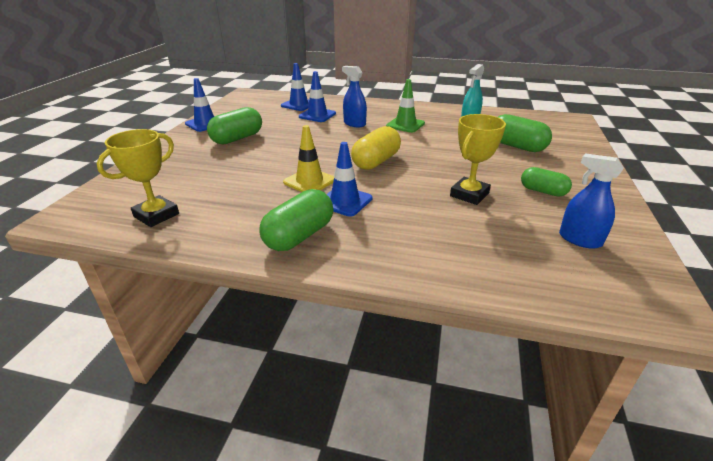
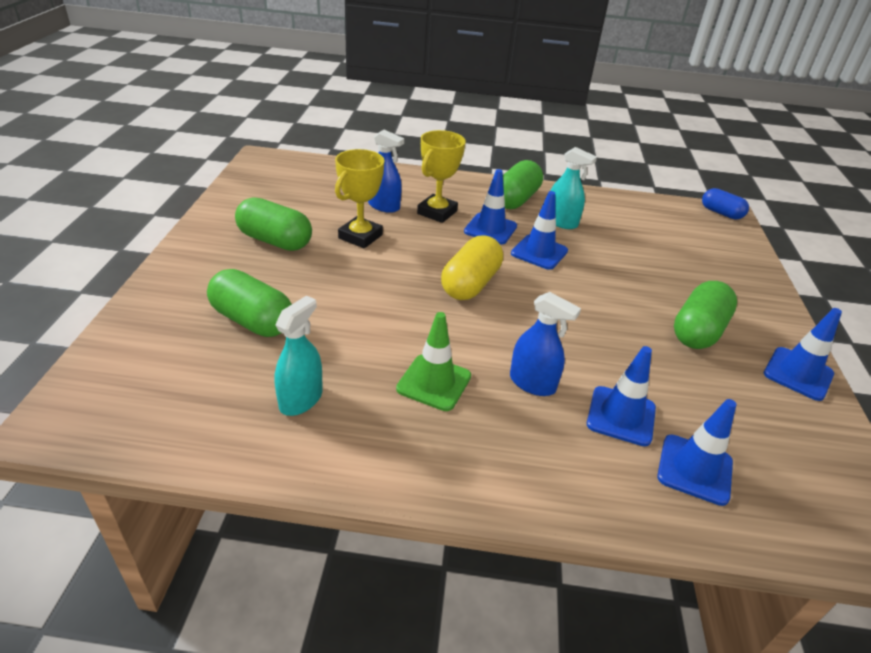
camera: 170 degrees right, 5 degrees up
(67, 219) = (721, 213): none -> blue capsule
(156, 215) = (652, 216): yellow trophy -> yellow trophy (437, 212)
(267, 208) = (561, 222): none -> turquoise spray bottle
(309, 181) = (539, 252): yellow traffic cone -> blue traffic cone
(543, 191) = (275, 241): green capsule -> green capsule, size x1.55
(580, 239) = (280, 196): blue spray bottle -> blue spray bottle (384, 206)

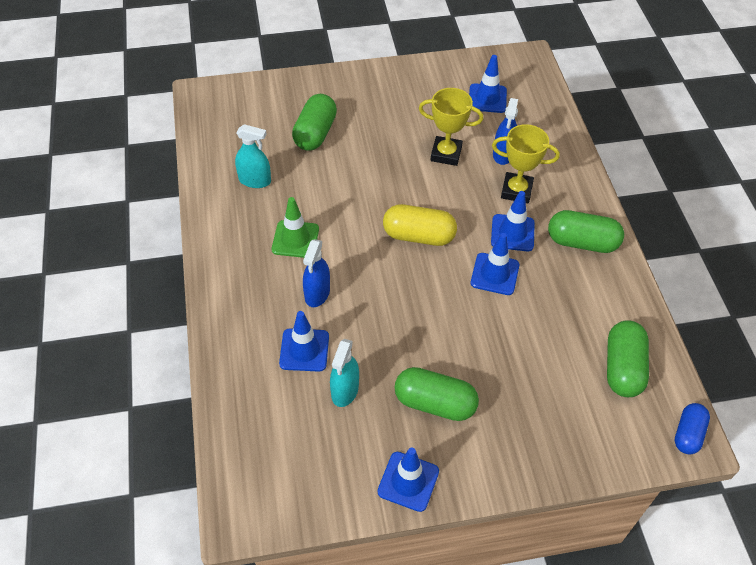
camera: 75 degrees right, 15 degrees up
(275, 241) = (410, 110): green capsule -> green capsule (622, 368)
(561, 222) = (561, 284): turquoise spray bottle -> turquoise spray bottle (345, 390)
(694, 469) = (268, 397): blue traffic cone -> blue traffic cone (487, 98)

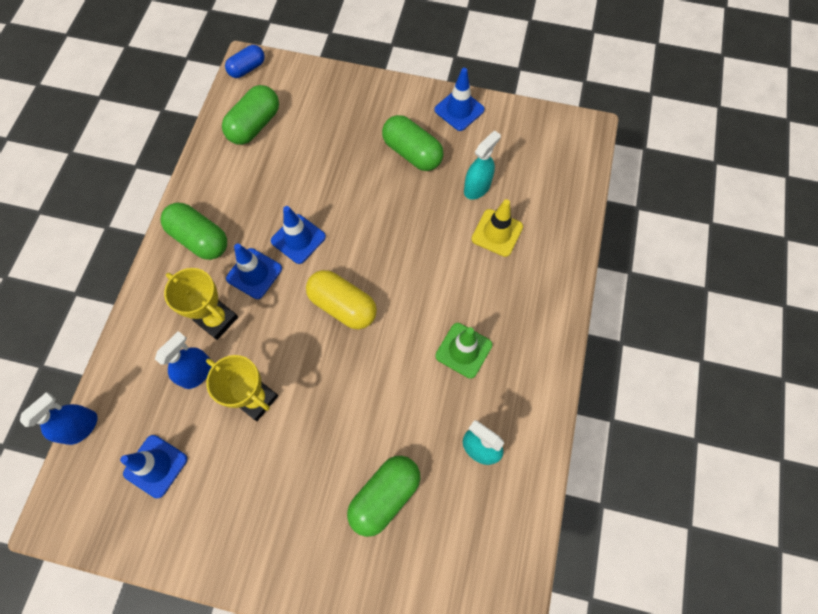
camera: 155 degrees left, 15 degrees up
(304, 350) = (497, 233): blue traffic cone -> yellow traffic cone
(317, 293) = (465, 282): blue spray bottle -> blue spray bottle (81, 427)

